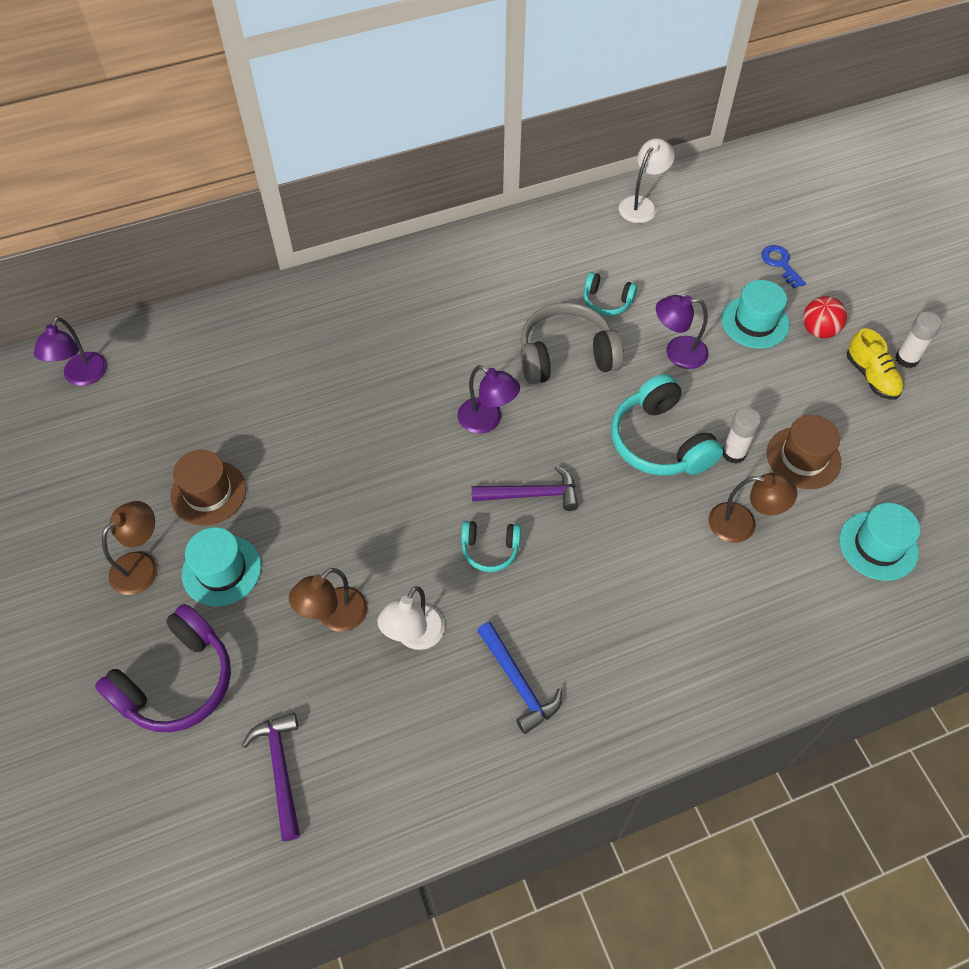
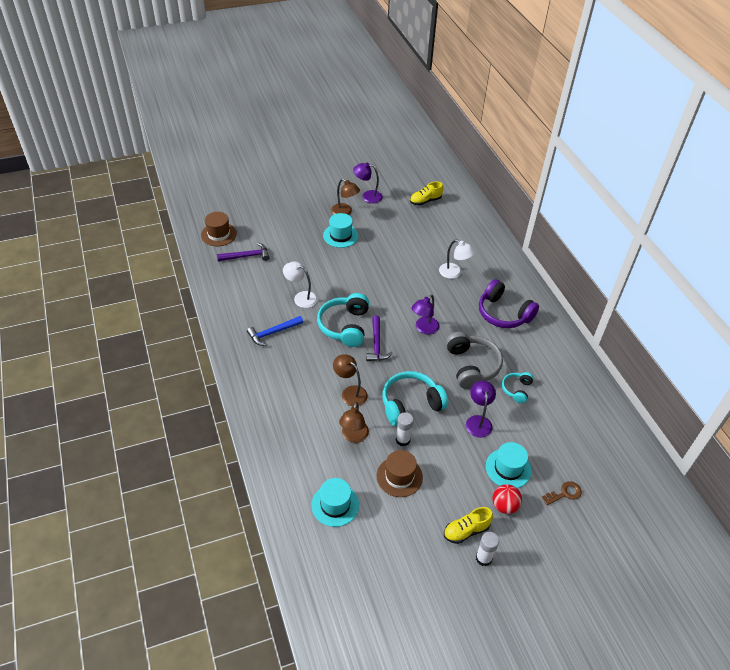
camera: 90 degrees right, 10 degrees down
(82, 377) = (445, 187): purple lamp -> purple lamp (367, 196)
(122, 413) = (425, 201): none -> yellow shoe
(177, 682) = (289, 225): purple headphones -> purple headphones (503, 313)
(208, 492) = (381, 230): brown hat -> brown hat (218, 234)
(334, 617) = (314, 271): brown lamp -> brown lamp (350, 392)
(490, 549) = (345, 326): turquoise headphones -> turquoise headphones, size x1.84
(642, 204) = (607, 417): white lamp -> white lamp (454, 273)
(780, 264) = (564, 493): blue key -> brown key

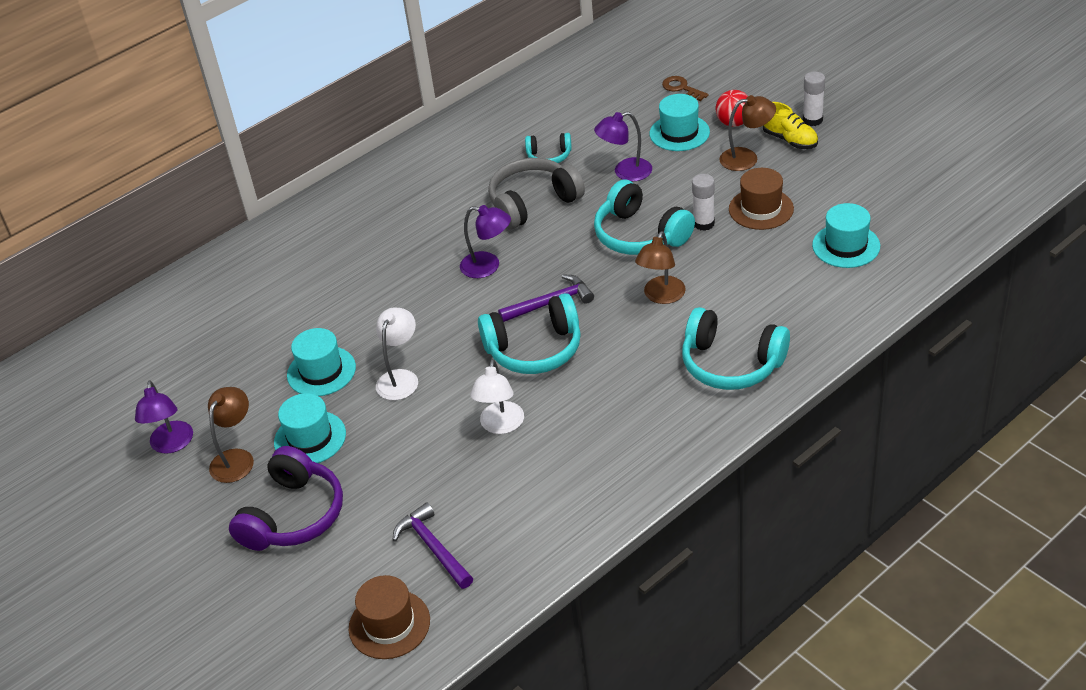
camera: 105 degrees left, 5 degrees down
(273, 333) = (602, 426): blue hammer -> none
(276, 400) = (731, 364): none -> turquoise headphones
(353, 436) = (733, 267): brown lamp -> brown lamp (747, 158)
(383, 248) = (321, 371): none -> turquoise hat
(425, 201) = (158, 362): yellow shoe -> none
(454, 273) = (344, 272): white lamp -> white lamp (400, 378)
(503, 313) = (409, 201): purple headphones -> purple headphones (293, 515)

